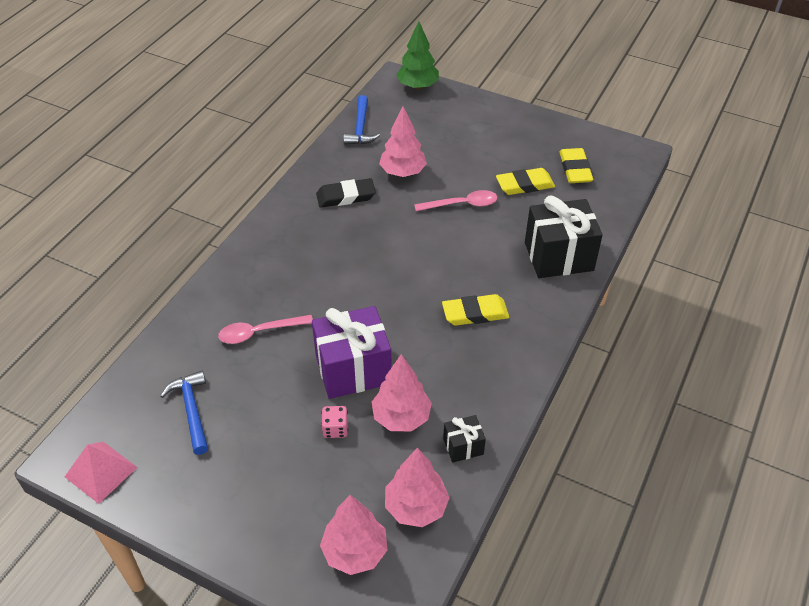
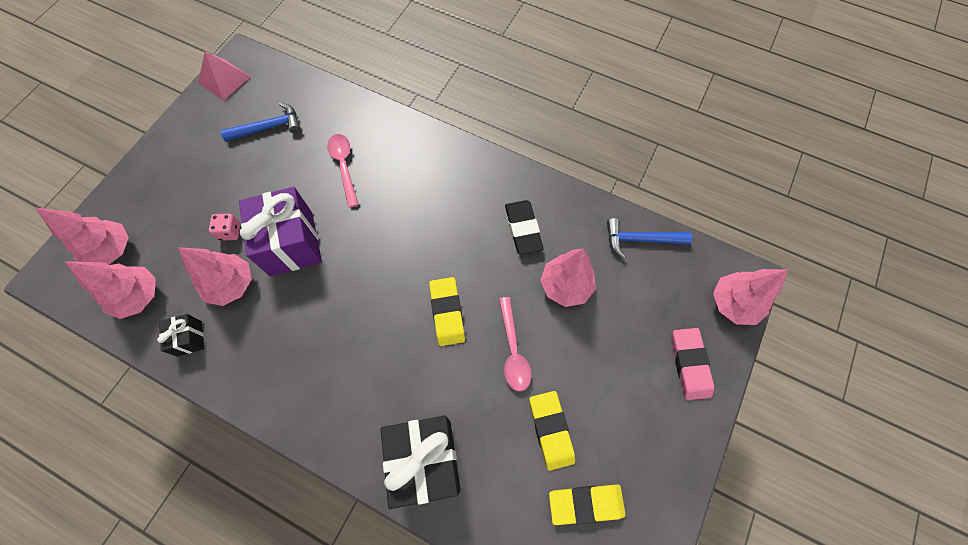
camera: 90 degrees right, 20 degrees up
(417, 86) = (733, 303): green tree -> pink tree
(467, 111) = (689, 364): none -> pink eraser
(475, 313) = (347, 357): yellow eraser -> yellow eraser (447, 312)

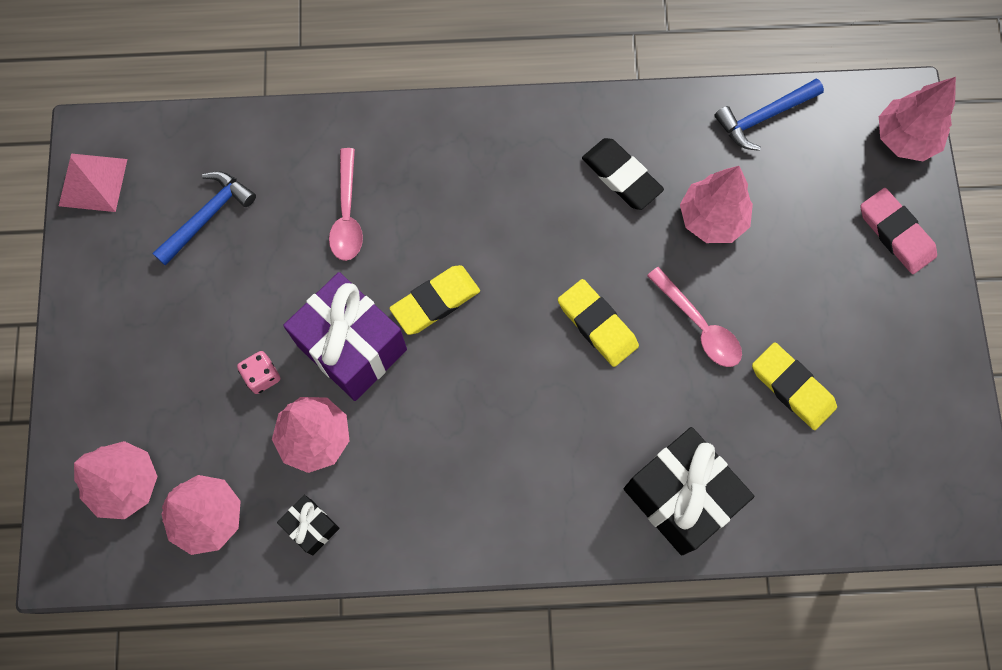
camera: 30 degrees left, 5 degrees up
(344, 166) = (347, 215): pink spoon -> pink spoon turned 135 degrees counterclockwise
(586, 503) = (872, 441): yellow eraser -> yellow eraser (435, 302)

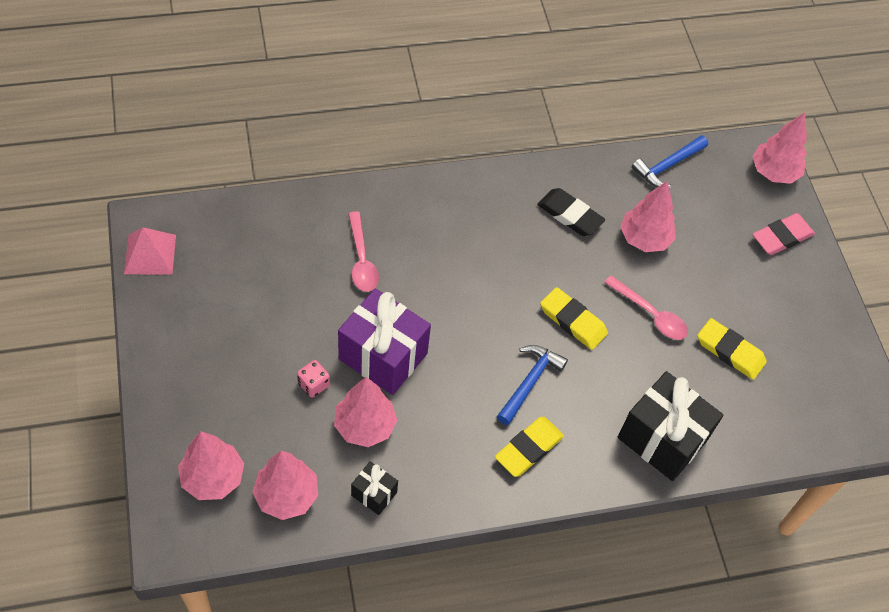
camera: 15 degrees left, 15 degrees down
(207, 216) = (249, 271): blue hammer -> blue hammer (529, 382)
(435, 302) = (443, 316): yellow eraser -> yellow eraser (529, 448)
(896, 233) = (782, 237): pink eraser -> pink eraser turned 75 degrees counterclockwise

